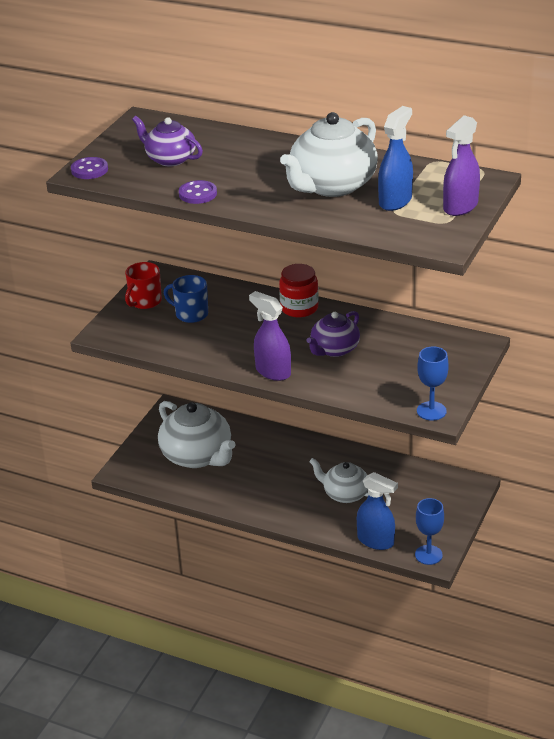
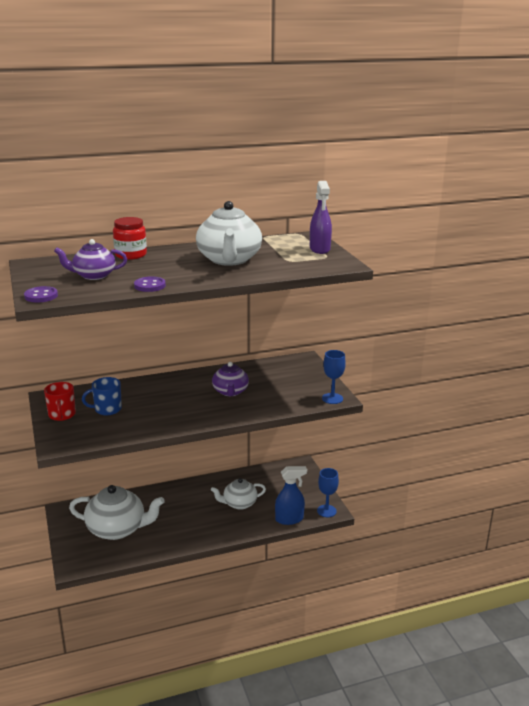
camera: 45 degrees left, 10 degrees down
(272, 371) = (211, 417): purple spray bottle -> none
(299, 308) = (175, 380): red jar -> red jar (130, 255)
(395, 201) = (280, 256): blue spray bottle -> none

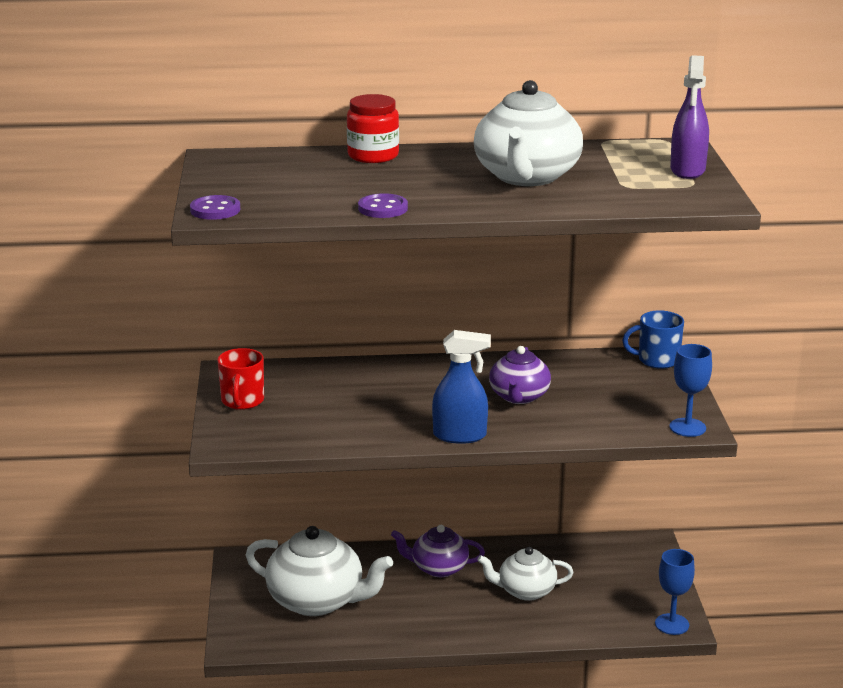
camera: 15 degrees right, 0 degrees up
(93, 276) = (303, 185): purple teapot -> purple teapot (438, 568)
(107, 409) = (313, 401): blue mug -> blue mug (657, 360)
(289, 519) = (603, 628): blue spray bottle -> blue spray bottle (460, 436)

